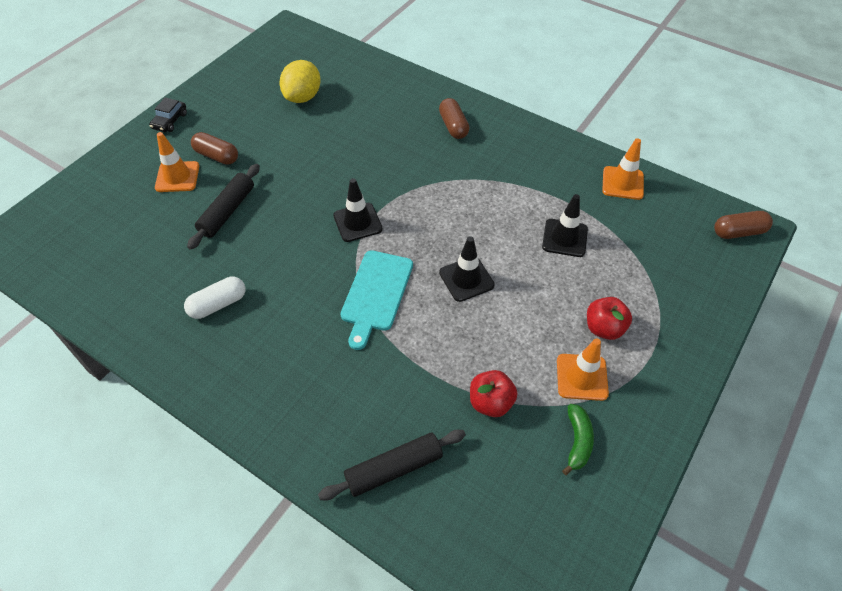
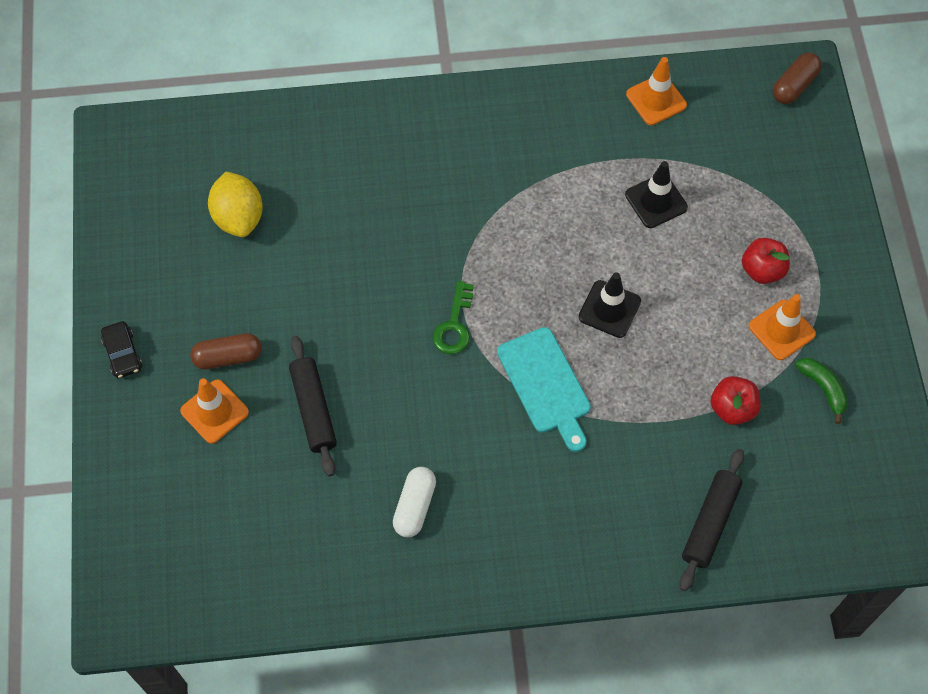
camera: 40 degrees left, 10 degrees up
(357, 222) = (454, 325): black traffic cone -> green key
(453, 126) = (437, 143): brown capsule -> none

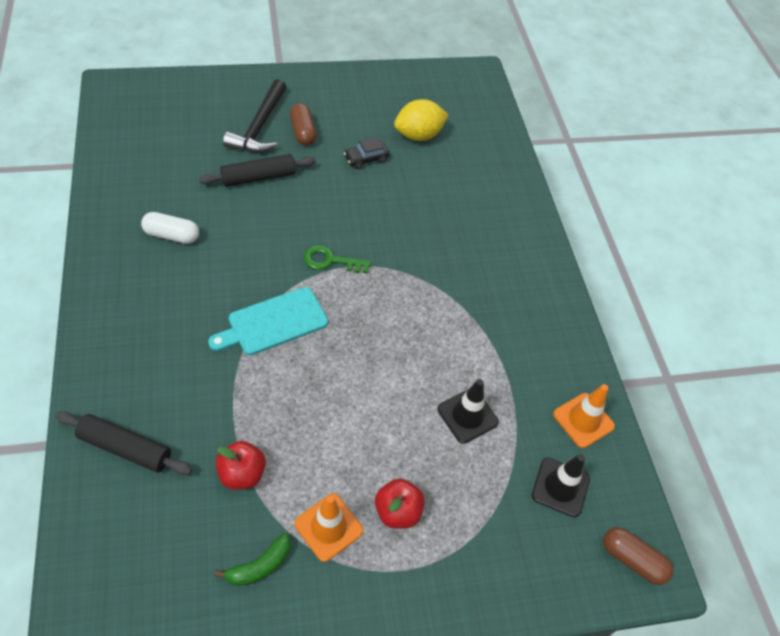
camera: 80 degrees right, 10 degrees down
(123, 354) = (306, 82): black car -> black car (366, 159)
(214, 411) = (260, 126): orange traffic cone -> black hammer
(609, 309) = (348, 373): black traffic cone -> black traffic cone (560, 487)

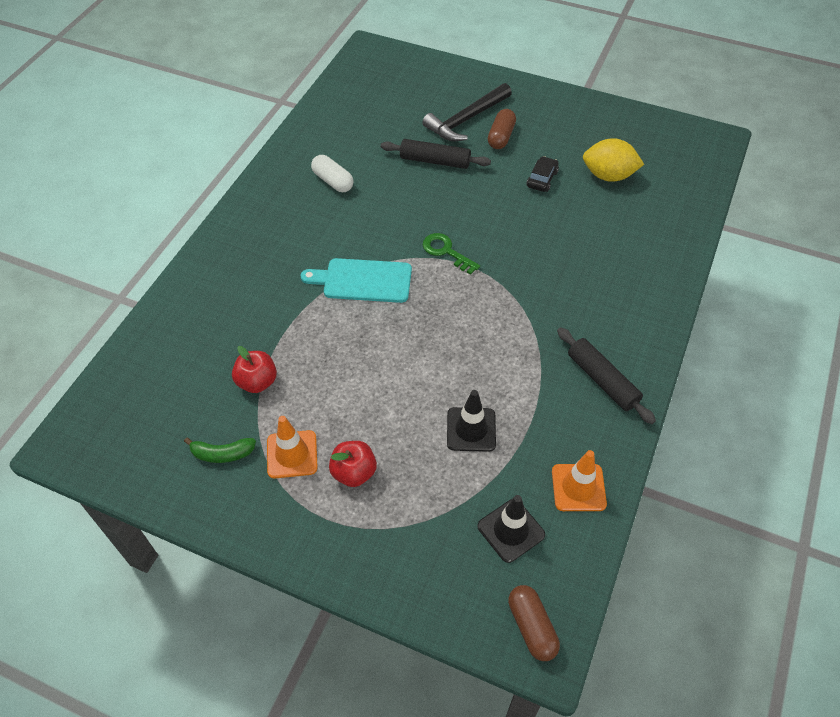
camera: 40 degrees right, 0 degrees up
(125, 448) = (191, 322): black rolling pin -> black rolling pin (602, 380)
(366, 159) = (542, 179): black car -> black car turned 105 degrees clockwise

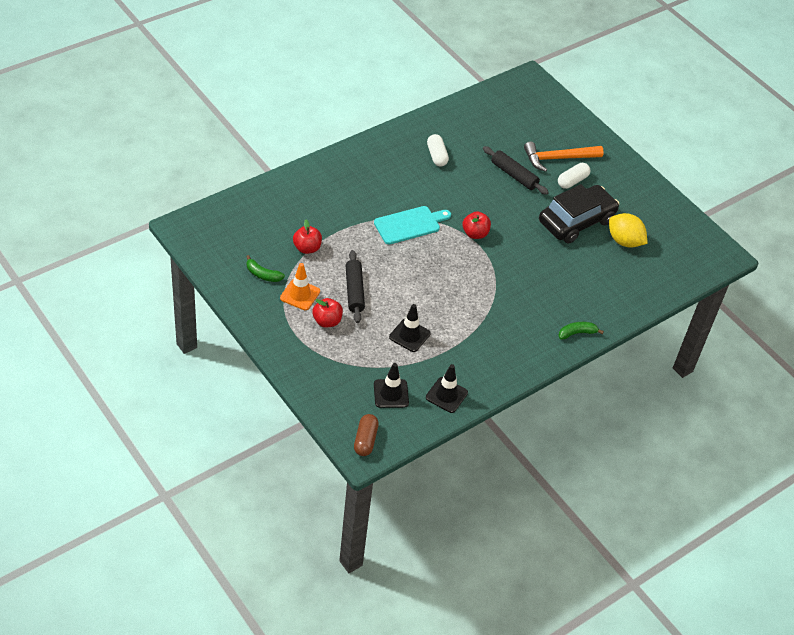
camera: 25 degrees right, 5 degrees down
(363, 281) = (409, 224): turquoise cutting board -> turquoise cutting board turned 120 degrees clockwise
(446, 252) = (475, 234): green key -> red apple
(466, 120) = (558, 158): black hammer -> orange hammer
(501, 137) = (572, 181): brown capsule -> white capsule
(542, 179) = (576, 221): black car -> black car, size x2.39
(578, 487) = (446, 395): orange traffic cone -> black traffic cone
(602, 380) = (509, 352): black rolling pin -> black rolling pin (354, 291)
(653, 311) = (577, 333): none -> green banana

